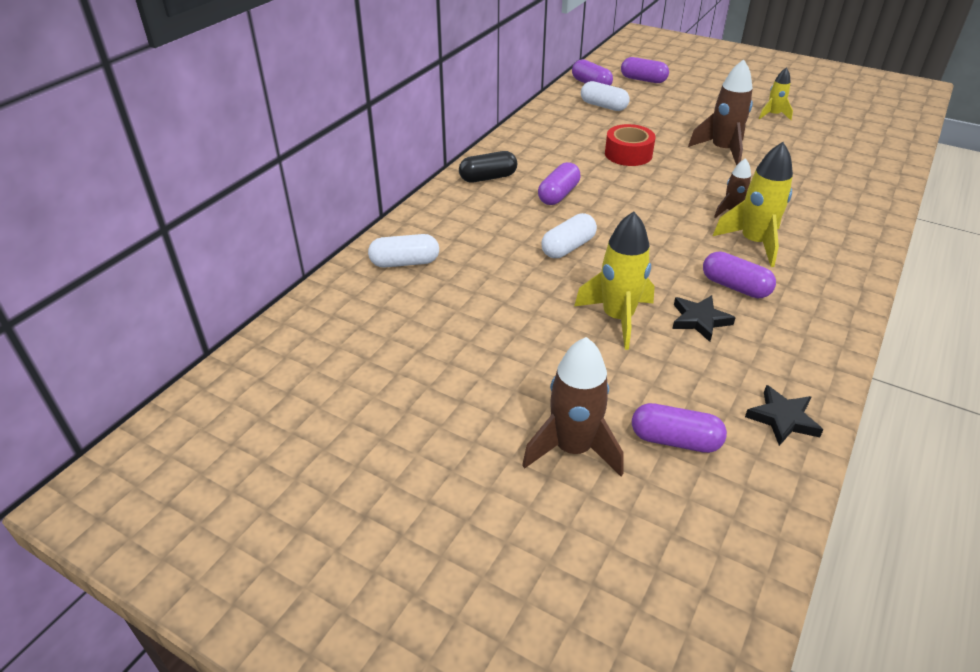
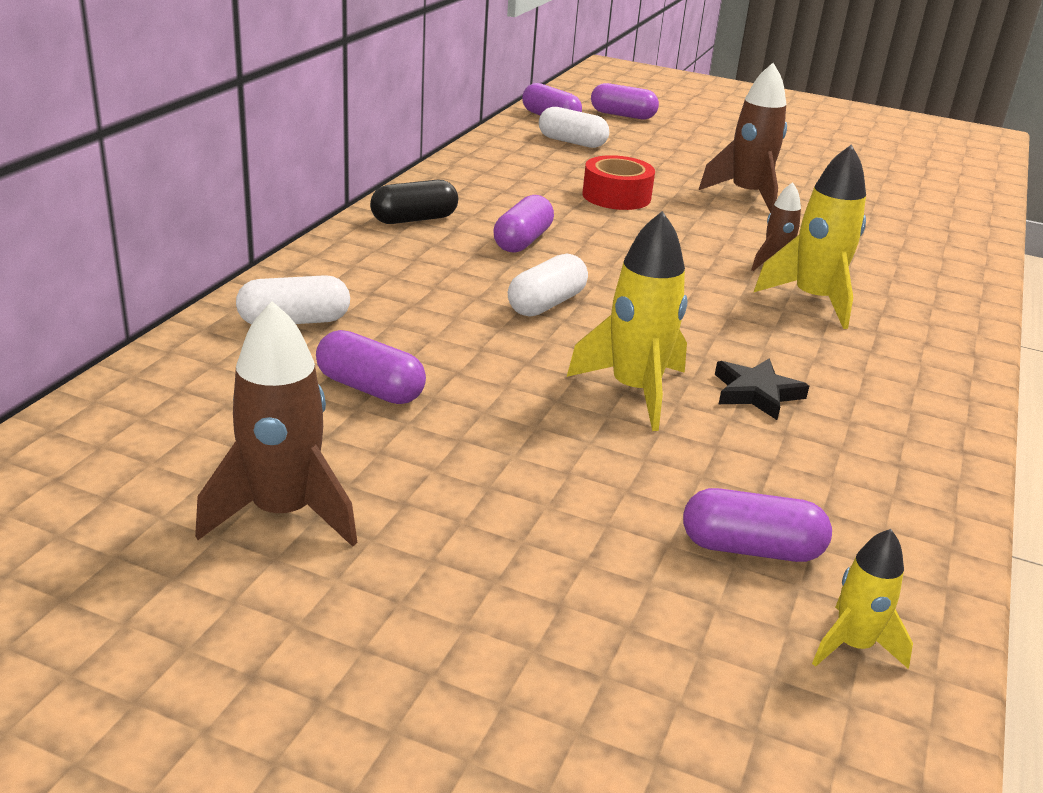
camera: 10 degrees left, 10 degrees down
(573, 449) = (594, 565): brown rocket -> brown rocket (283, 513)
(735, 287) = (798, 352): purple capsule -> purple capsule (370, 388)
(773, 115) = (807, 158): yellow rocket -> yellow rocket (852, 645)
(783, 419) = (904, 516): black star -> none

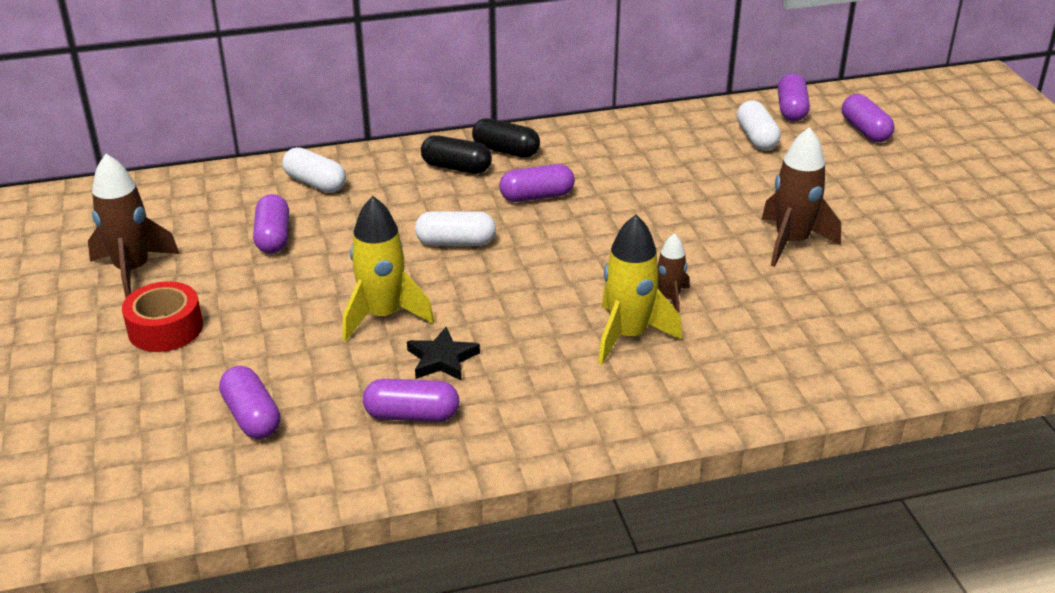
camera: 55 degrees right, 5 degrees up
(403, 249) = (456, 167): none -> black capsule
(616, 196) = (681, 195): red tape -> red tape (165, 328)
(843, 448) = (412, 415): none -> purple capsule
(852, 645) = (193, 480): yellow rocket -> none

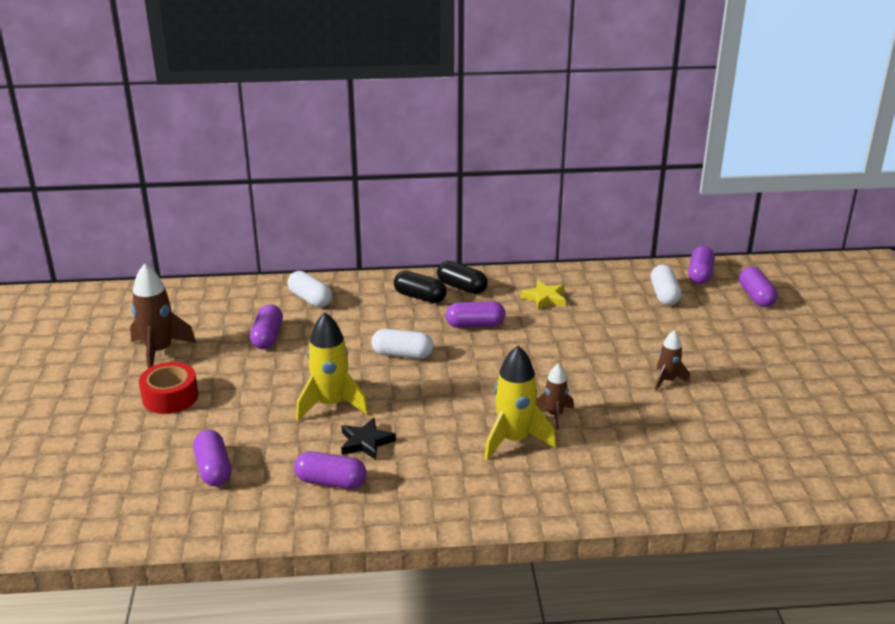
camera: 10 degrees right, 5 degrees down
(613, 155) = (544, 298): none -> yellow star
(791, 242) = (667, 380): brown rocket -> brown rocket, size x0.57

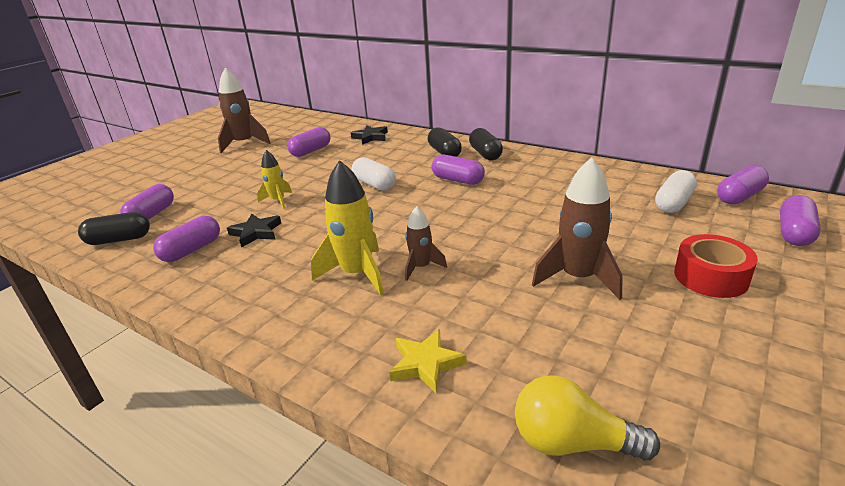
camera: 40 degrees right, 0 degrees up
(170, 397) = (206, 168): red tape -> red tape (710, 277)
(229, 505) = (119, 240): none -> black capsule
(310, 299) = (370, 137): white capsule -> black star
(331, 404) = (278, 201): yellow rocket -> yellow rocket, size x0.57
(331, 482) = (191, 250): purple capsule -> purple capsule turned 75 degrees clockwise
(544, 298) = (544, 177): yellow star -> yellow star (426, 364)
(667, 380) = (578, 278): brown rocket -> brown rocket, size x1.75
(768, 479) = (572, 442): none -> yellow light bulb

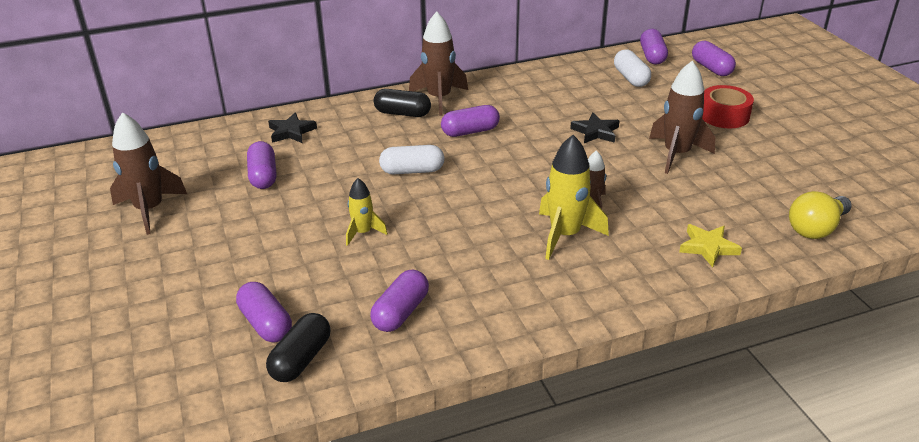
camera: 55 degrees left, 5 degrees up
(191, 250) = (401, 312): purple capsule -> purple capsule turned 45 degrees clockwise
(256, 232) = (417, 264): black star -> black star (595, 132)
(485, 154) = (439, 98): black capsule -> brown rocket

